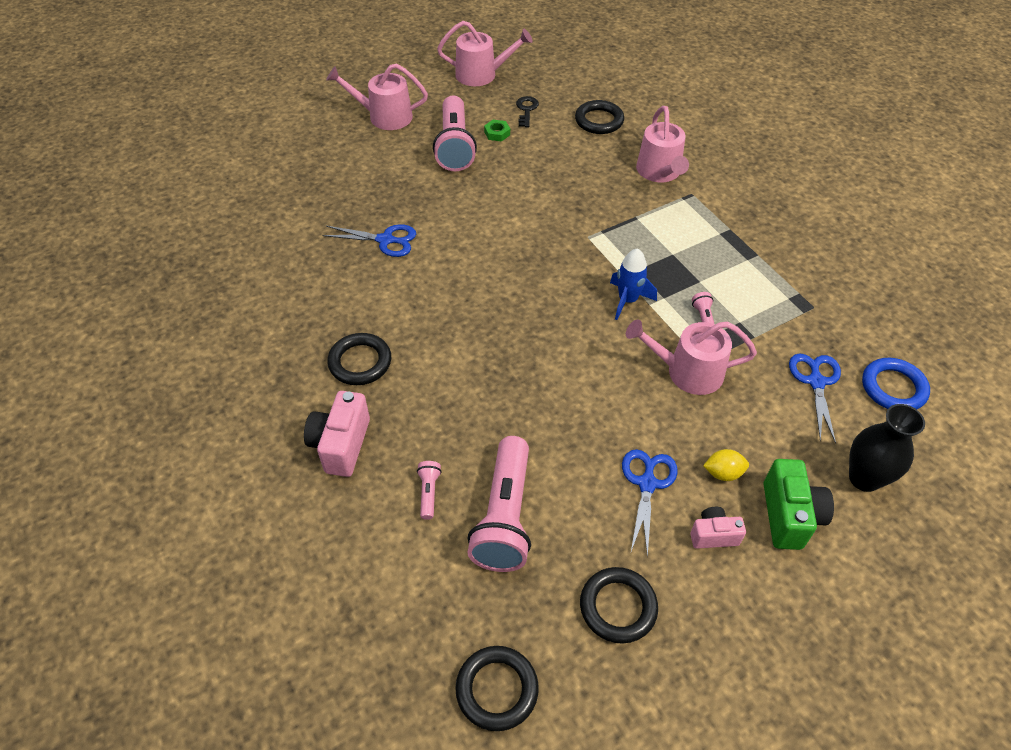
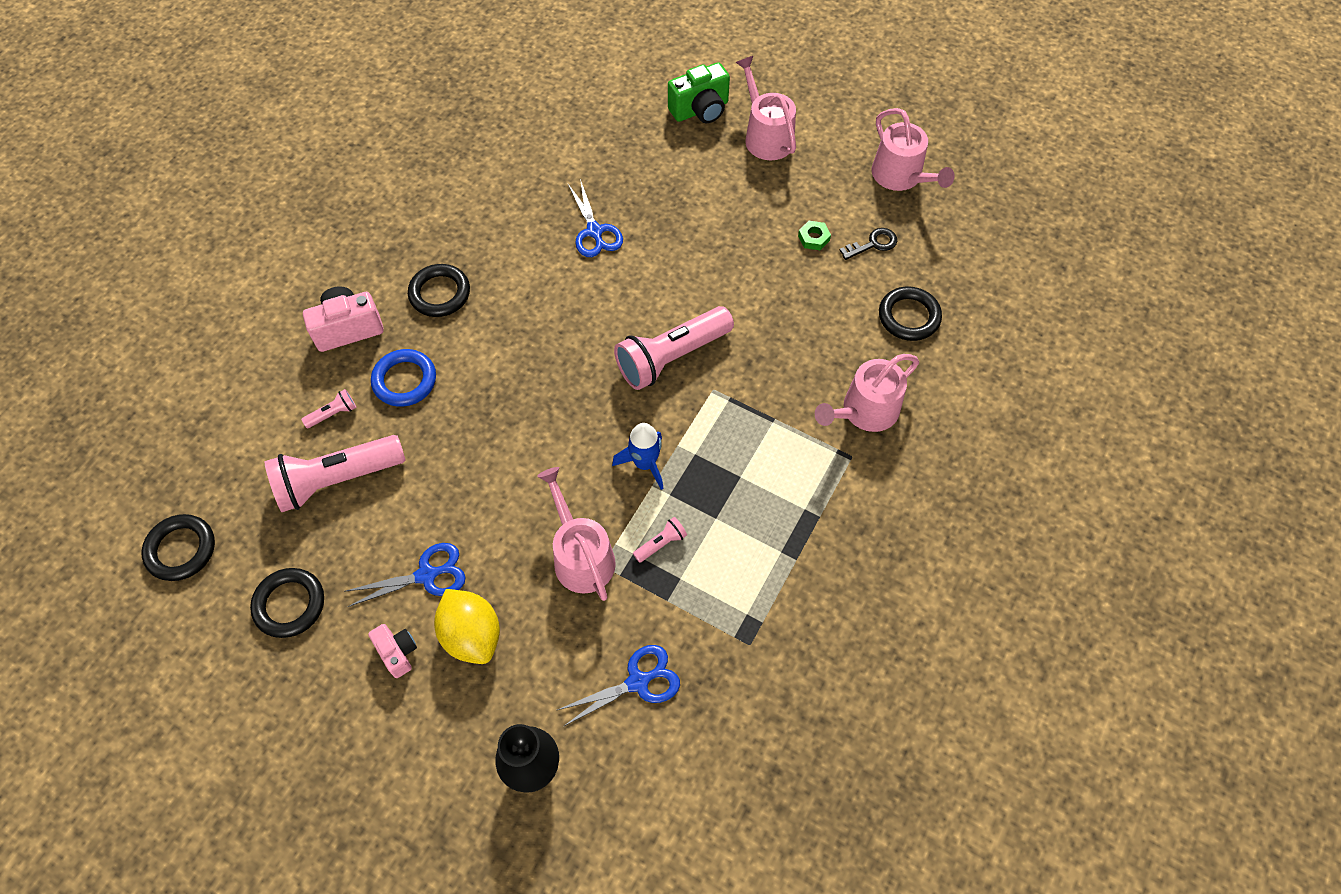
camera: 60 degrees right, 10 degrees up
(455, 146) = (766, 214): pink flashlight -> pink flashlight (671, 357)
(723, 473) = (472, 635): yellow lemon -> yellow lemon, size x1.83
(789, 516) = (452, 711): green camera -> green camera (700, 110)
(893, 388) = (675, 764): blue ring -> blue ring (404, 380)

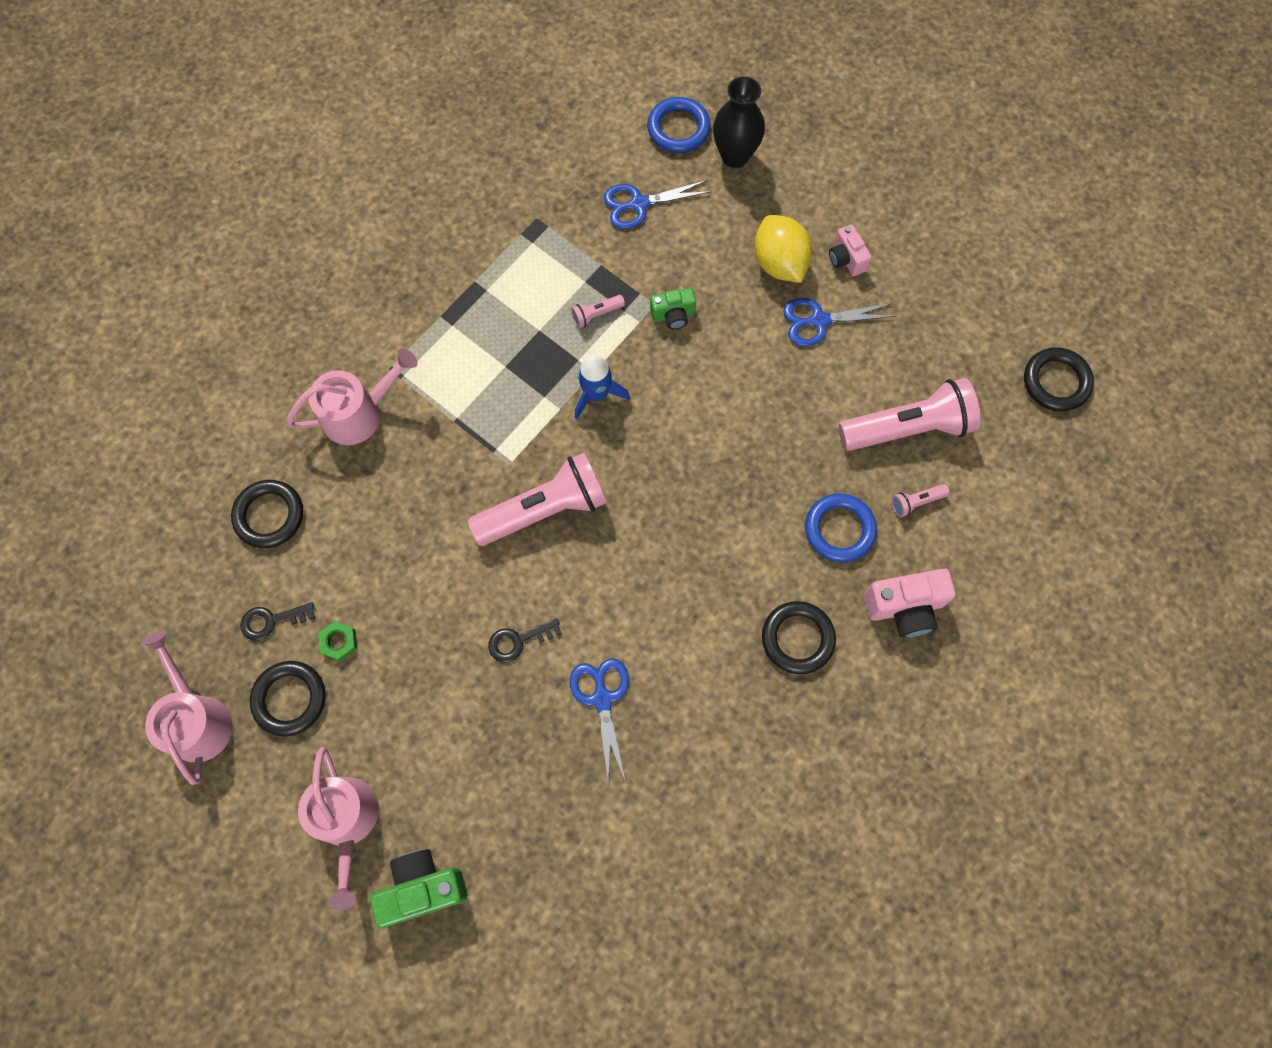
camera: 170 degrees left, 10 degrees up
(289, 604) = (946, 315): black ring -> black ring (290, 699)
(581, 556) = (673, 315): pink watering can -> green camera
(606, 796) = (678, 128): none -> blue ring
(670, 259) = (518, 641): none -> black key

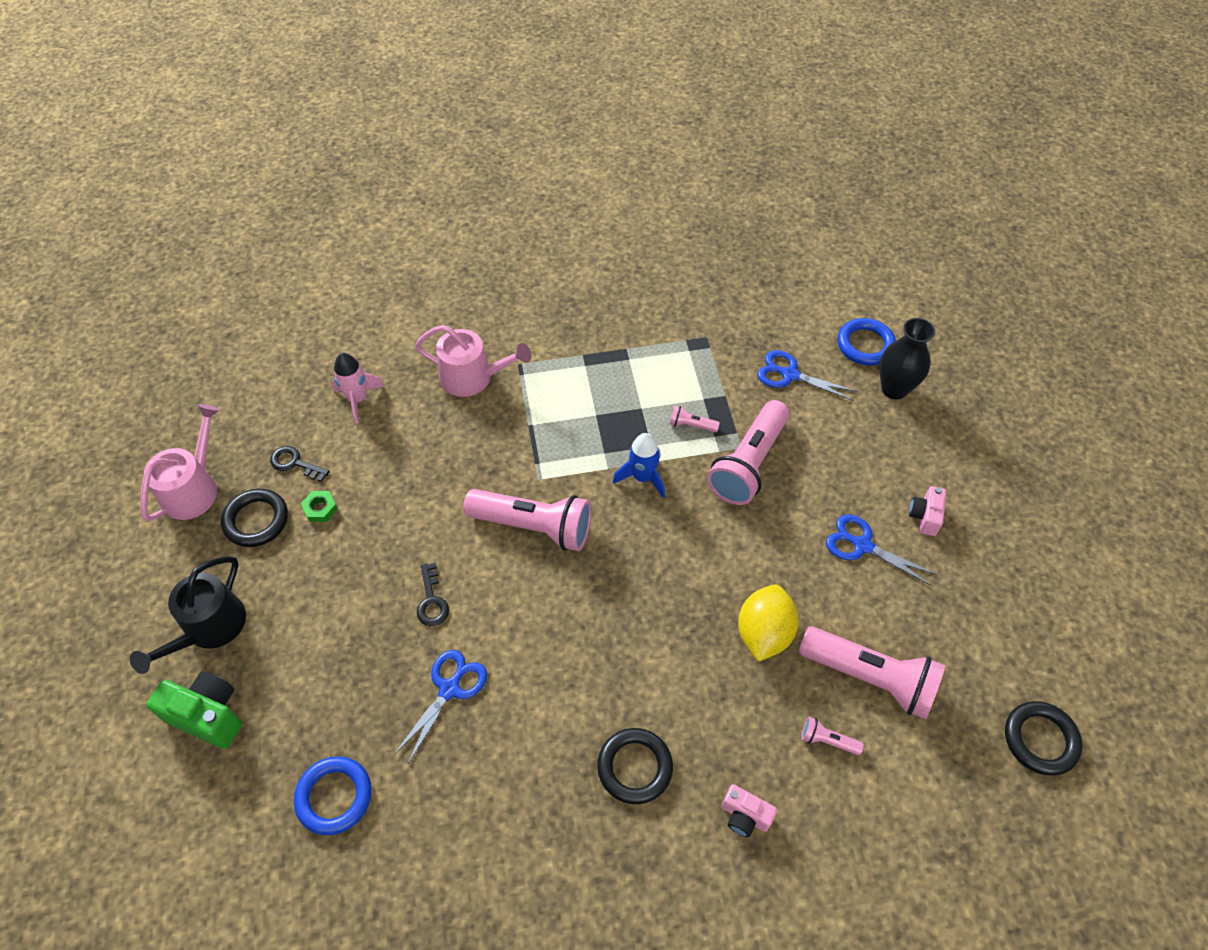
camera: 40 degrees right, 15 degrees down
(269, 515) = (358, 399): black ring -> pink rocket
(347, 821) = (209, 628): pink watering can -> black watering can
(518, 641) = (432, 601): black key -> black key turned 120 degrees counterclockwise
(673, 315) = (748, 464): green camera -> pink flashlight
(779, 263) = (865, 483): yellow lemon -> yellow lemon (763, 633)
(839, 529) = (743, 711): blue ring -> blue ring (334, 797)
(904, 607) = (745, 816): pink camera -> pink camera, size x0.61

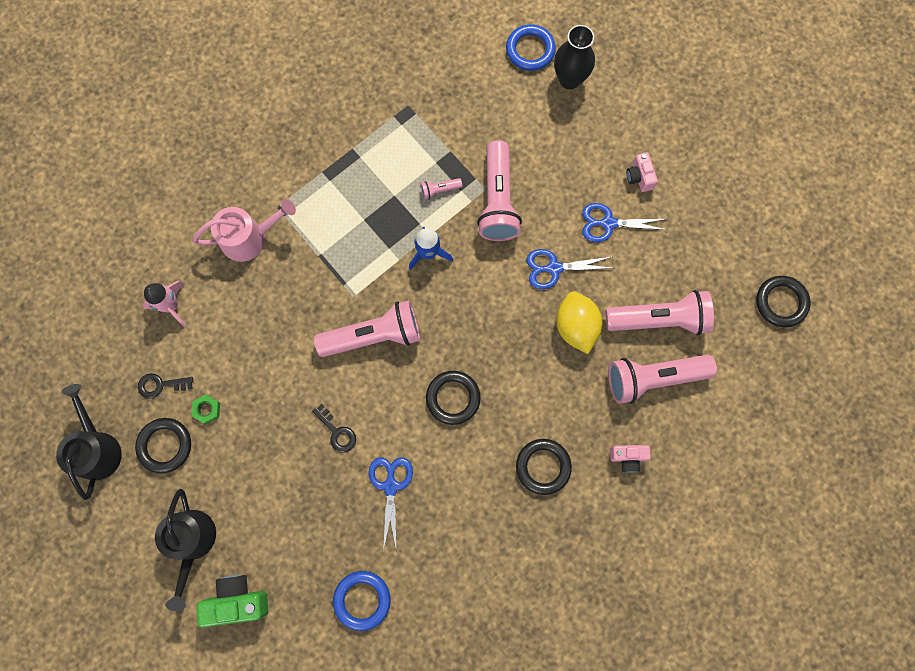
camera: 30 degrees left, 20 degrees up
(193, 489) = (97, 449): pink watering can -> black watering can
(577, 634) = (453, 398): none -> black ring
(790, 375) = (488, 107): blue scissors -> blue scissors (554, 268)
(827, 740) = (653, 378): pink flashlight -> pink flashlight, size x2.38

